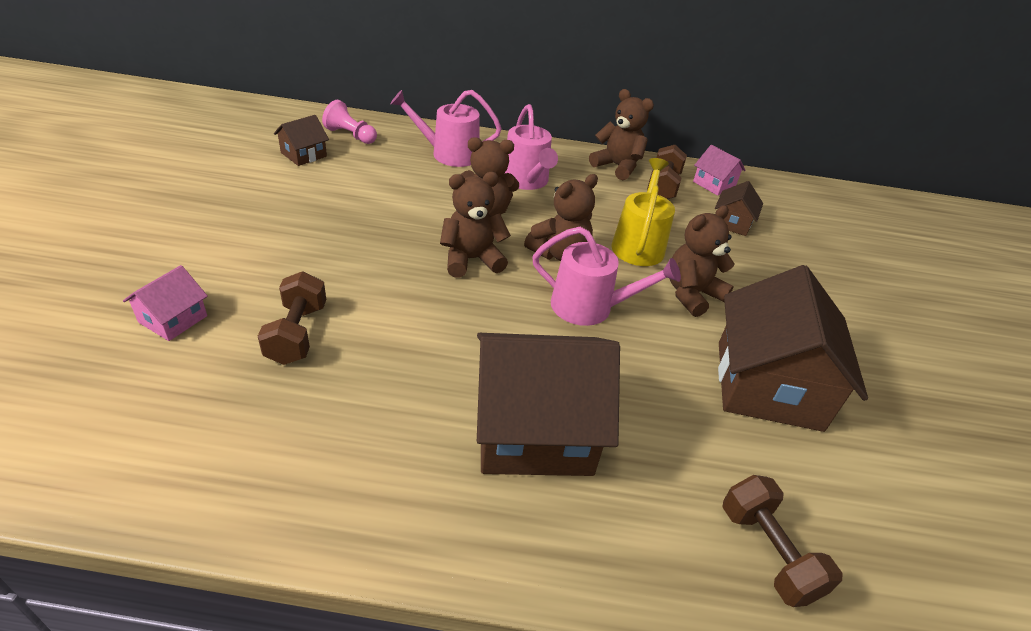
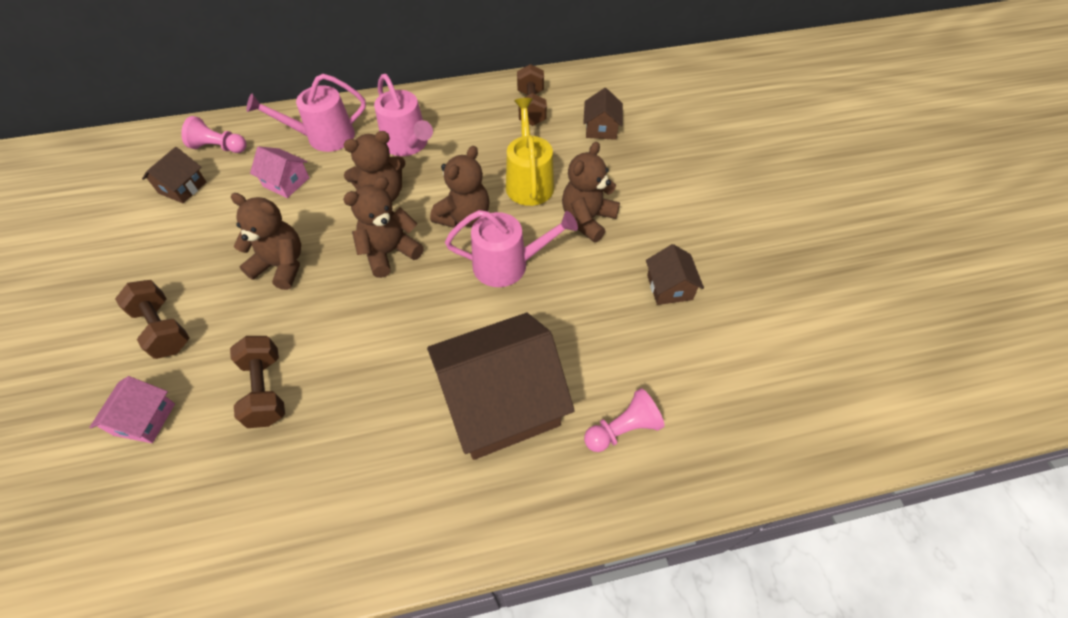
camera: 15 degrees left, 15 degrees up
(617, 166) = (484, 98): brown teddy bear -> brown teddy bear (281, 265)
(667, 506) = (622, 429): none -> pink pawn
(714, 184) = (574, 89): pink house -> pink house (286, 182)
(768, 385) = (669, 287): brown house -> brown house, size x0.46
(768, 552) = (703, 437): brown dumbbell -> brown dumbbell (163, 328)

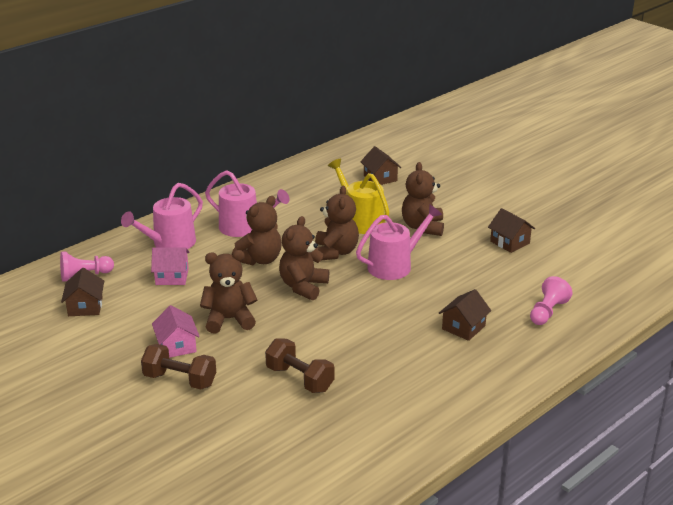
camera: 30 degrees left, 25 degrees down
(145, 419) = (229, 424): pink house -> pink house (177, 346)
(501, 402) = (463, 327): brown house -> brown house, size x0.46
(531, 108) = (316, 181): brown dumbbell -> none

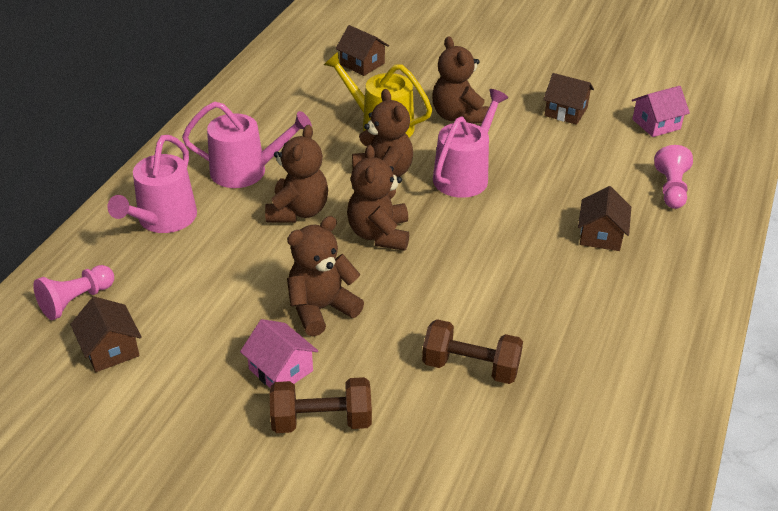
camera: 25 degrees left, 10 degrees up
(172, 277) = (201, 268): pink house -> pink house (656, 124)

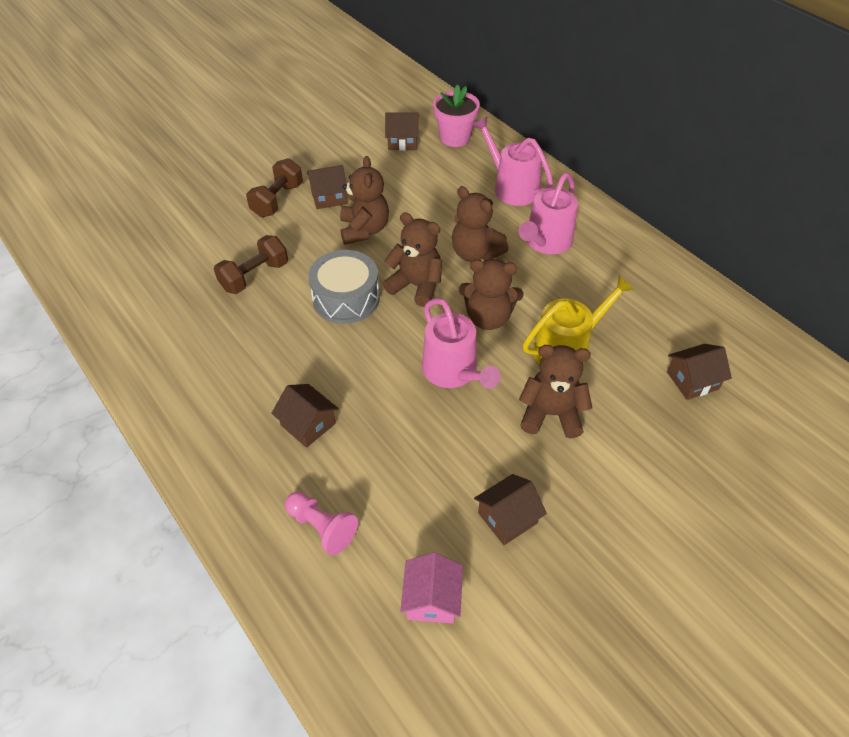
camera: 120 degrees right, 10 degrees up
(76, 301) = (455, 138): pink pawn -> pink flower pot
(281, 370) = (329, 197): pink house -> brown house
(438, 276) = (346, 298): none -> grey drum

